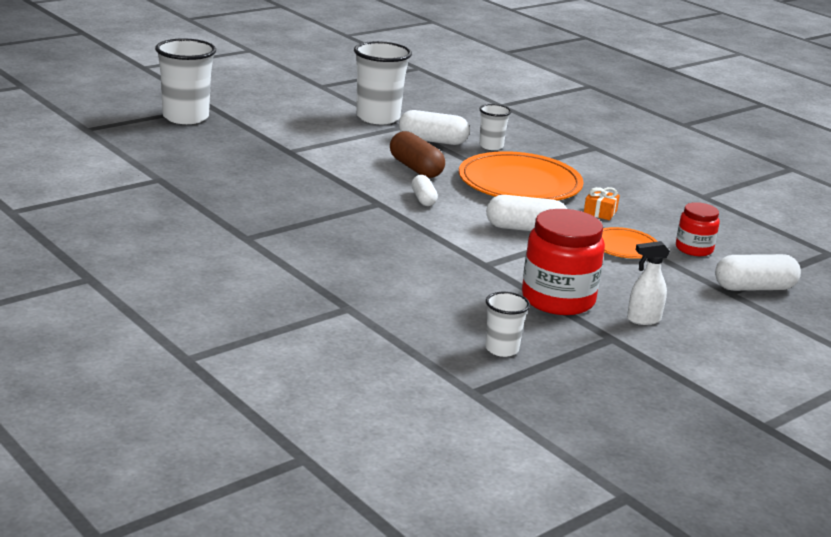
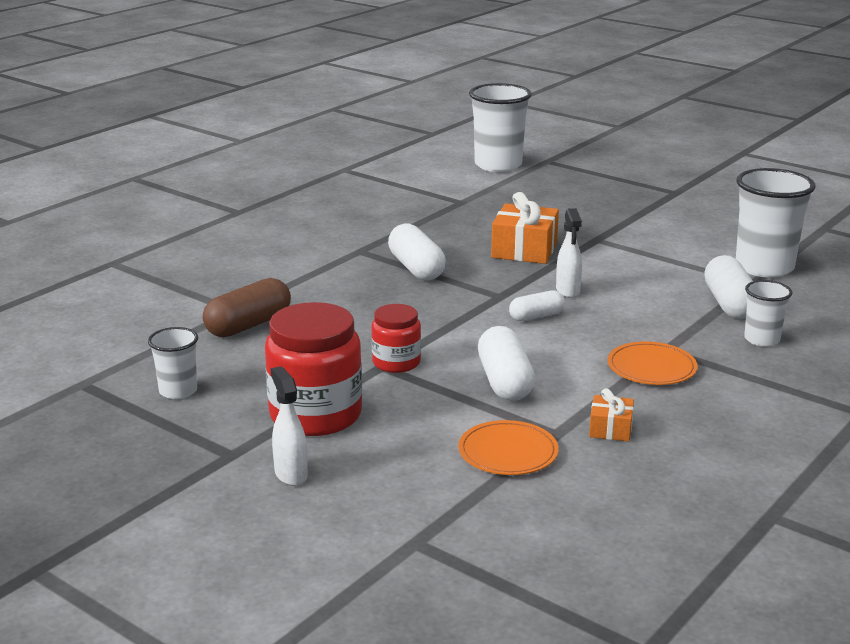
camera: 80 degrees right, 0 degrees up
(185, 117) = (629, 188): white cup -> white cup (498, 165)
(293, 178) = (524, 250): none -> orange gift
(383, 180) = (568, 291): none -> white spray bottle
(416, 168) = (626, 303): brown capsule -> brown capsule (248, 325)
(519, 183) = (651, 367): orange plate -> orange plate, size x0.51
(694, 249) = (547, 509): red jar -> red jar (396, 362)
(754, 288) = (444, 565): white capsule -> white capsule (416, 268)

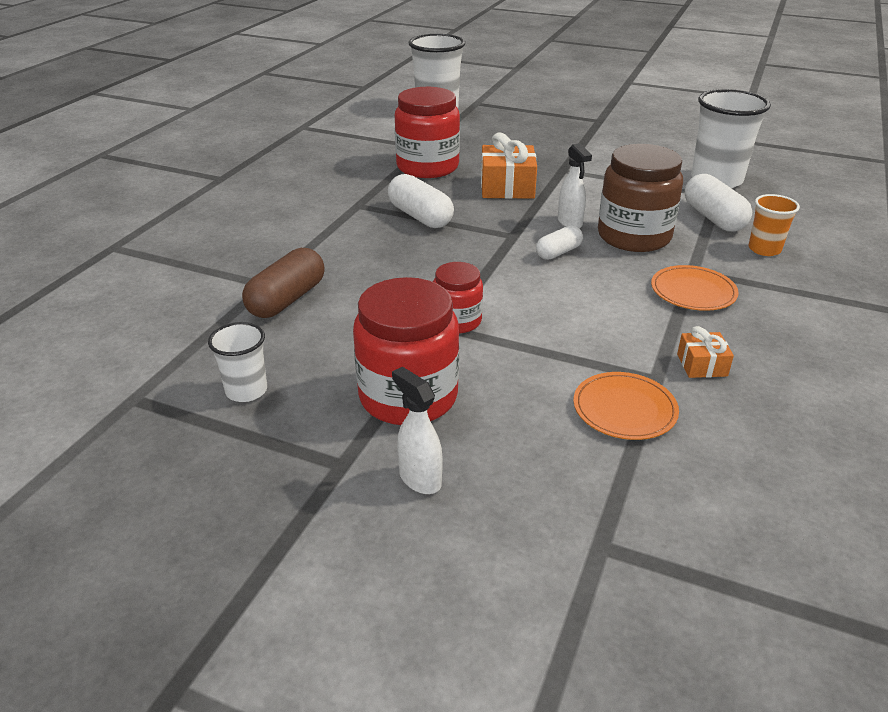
camera: 15 degrees left, 10 degrees up
(452, 222) = (427, 167): none -> red jar
(505, 382) = (572, 327): white capsule -> none
(627, 311) = (634, 236): none -> brown jar
(762, 339) = (764, 249): white cup -> orange cup

